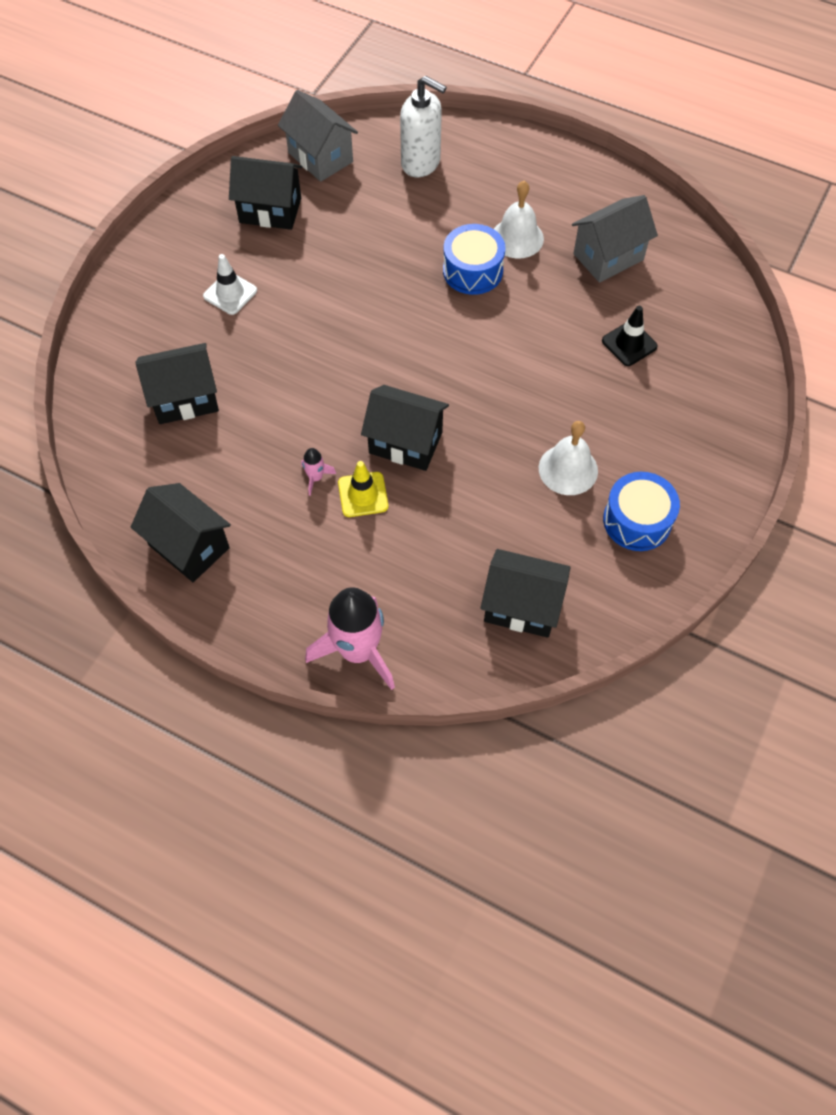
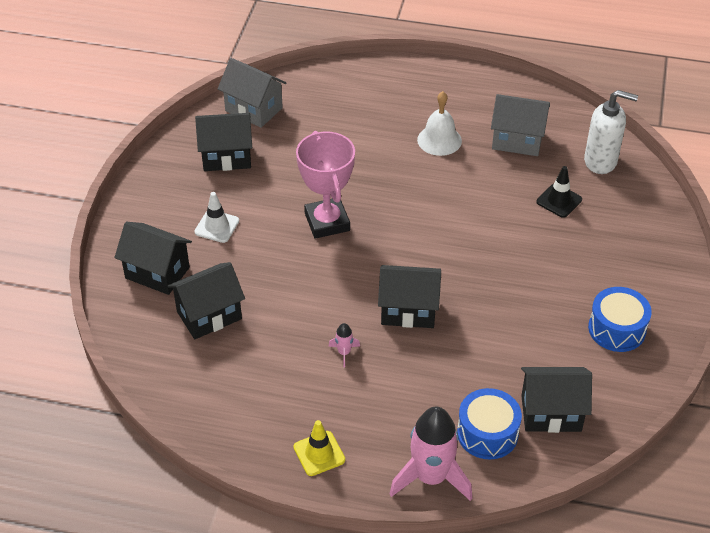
camera: 15 degrees left, 15 degrees down
(189, 546) = (256, 429): black house -> black house (157, 273)
(353, 314) = (327, 222): none -> pink trophy
(363, 494) = (388, 357): yellow traffic cone -> yellow traffic cone (319, 453)
(421, 163) = (339, 99): white soap dispenser -> white soap dispenser (601, 161)
(472, 271) = (413, 171): blue drum -> blue drum (487, 433)
(568, 469) = (547, 303): white bell -> none
(608, 257) = (517, 140): grey house -> grey house turned 60 degrees clockwise

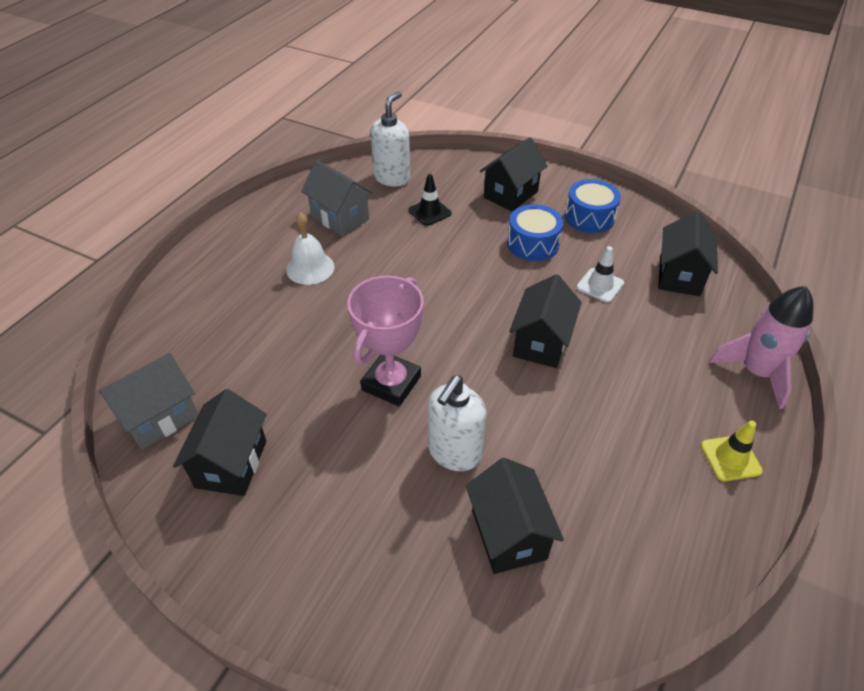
camera: 75 degrees left, 0 degrees up
(157, 273) = (415, 588): black house -> black house (510, 194)
(217, 226) = (354, 498): white traffic cone -> white traffic cone (600, 285)
(271, 273) = (454, 453): none -> white soap dispenser
(327, 222) = (391, 383): pink trophy -> pink trophy turned 60 degrees counterclockwise
(344, 353) = (591, 407): pink rocket -> none
(487, 433) = (702, 321): blue drum -> blue drum (533, 244)
(517, 140) = (340, 218): grey house -> grey house turned 75 degrees counterclockwise

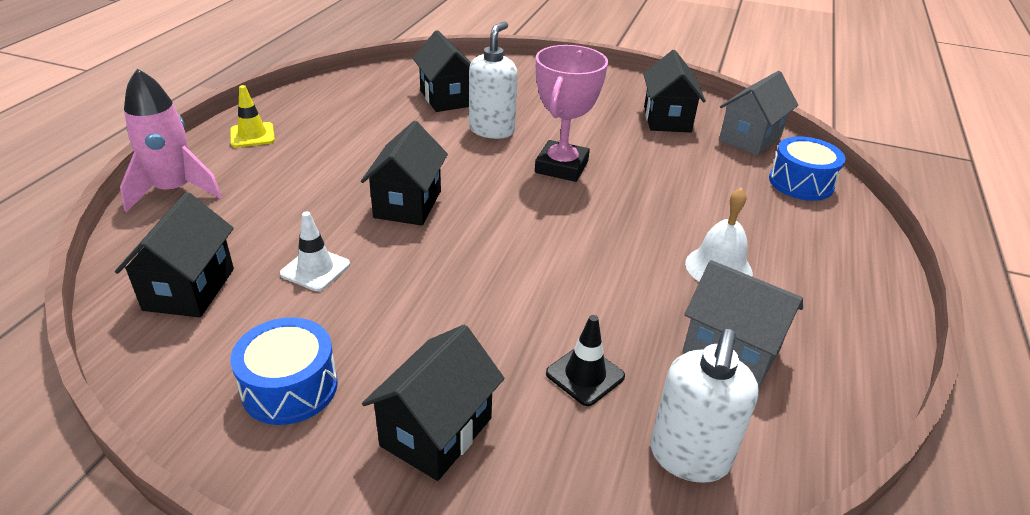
camera: 170 degrees right, 10 degrees down
(533, 244) = (403, 326): blue drum -> blue drum (801, 183)

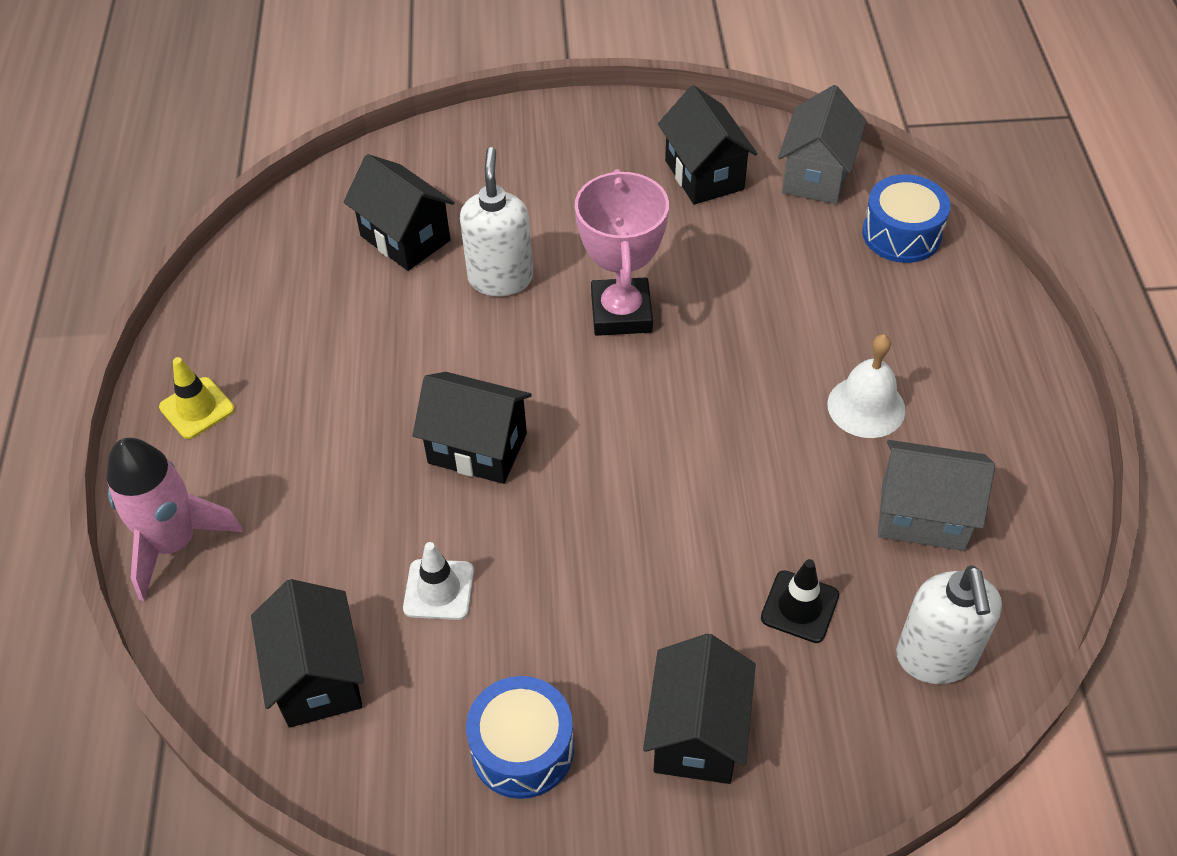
camera: 20 degrees left, 15 degrees up
(408, 204) = (477, 448): black house -> black house turned 60 degrees counterclockwise

